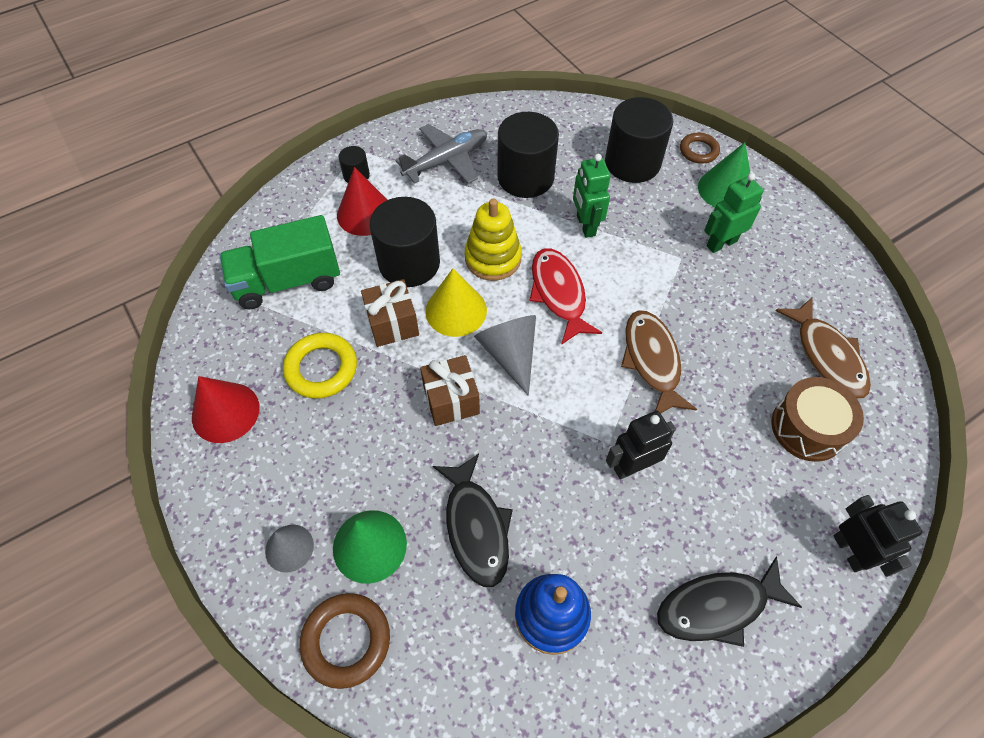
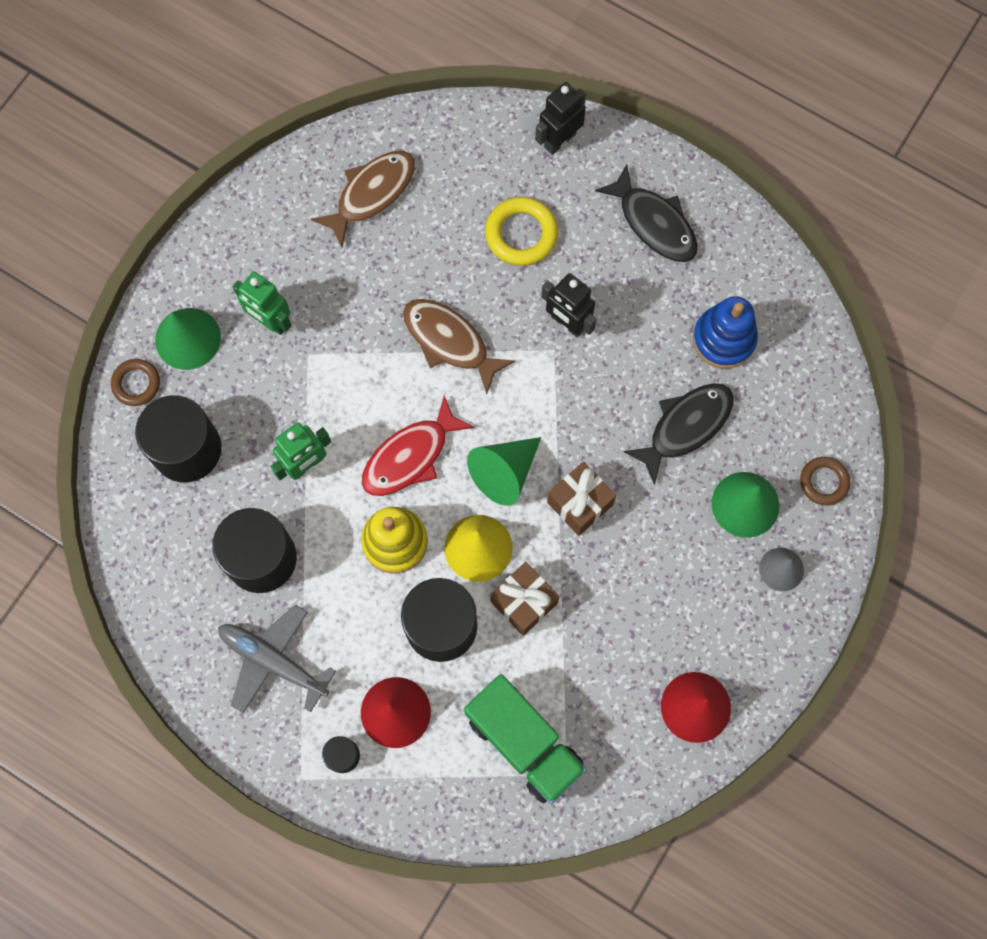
camera: 115 degrees left, 15 degrees up
(321, 368) = (606, 643): yellow ring -> yellow ring (521, 234)
(346, 641) = (824, 482): brown ring -> brown ring, size x0.66
(510, 354) = (504, 473): grey cone -> green cone
(652, 361) = (450, 342): brown fish -> brown fish turned 75 degrees clockwise
(808, 427) = (458, 193): brown drum -> none

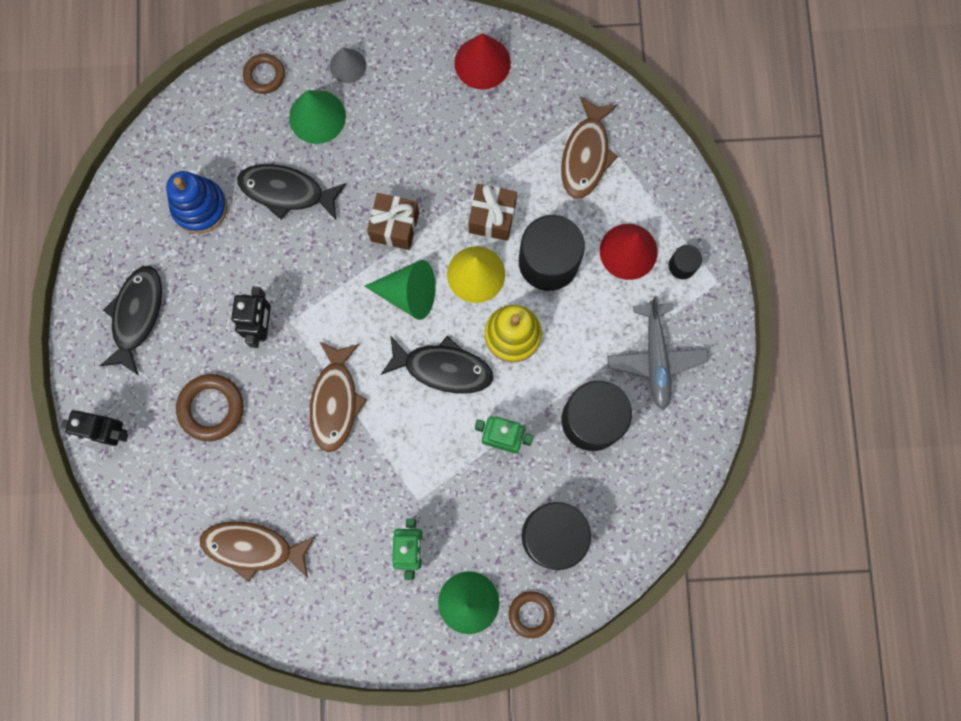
camera: 125 degrees left, 5 degrees up
(410, 456) = (443, 368): red fish -> black fish
(521, 234) = (211, 408): yellow ring -> brown ring
(524, 742) = (586, 155): green truck -> brown fish

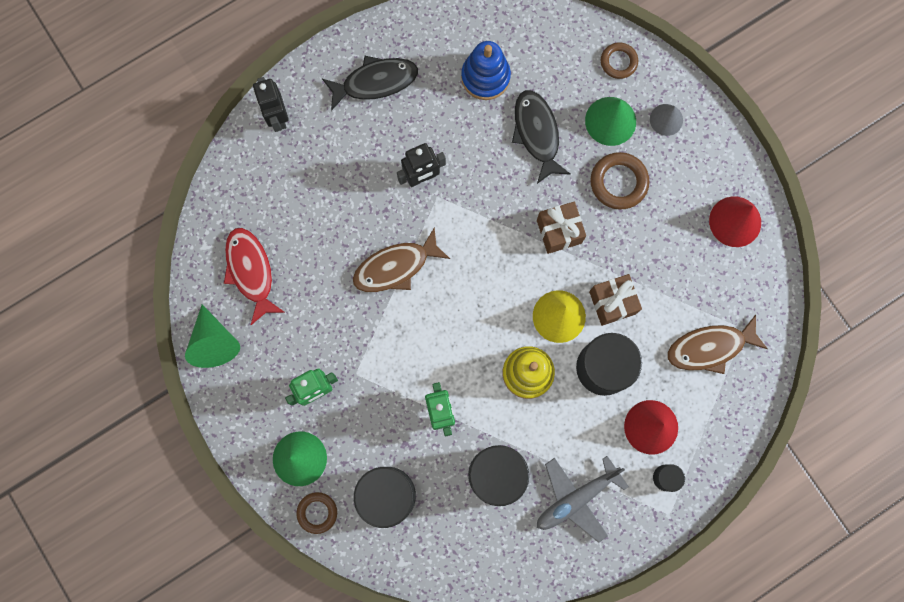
camera: 60 degrees right, 0 degrees up
(211, 408) = (337, 178): brown ring -> brown ring (618, 182)
(253, 548) = (251, 271): brown fish -> red fish
(409, 293) = (512, 273): green cone -> green cone (214, 342)
(443, 368) = (469, 334): black fish -> none

